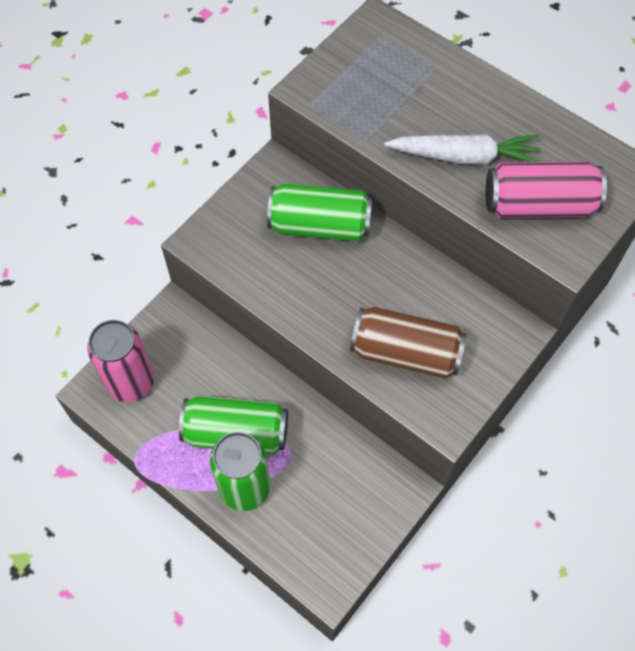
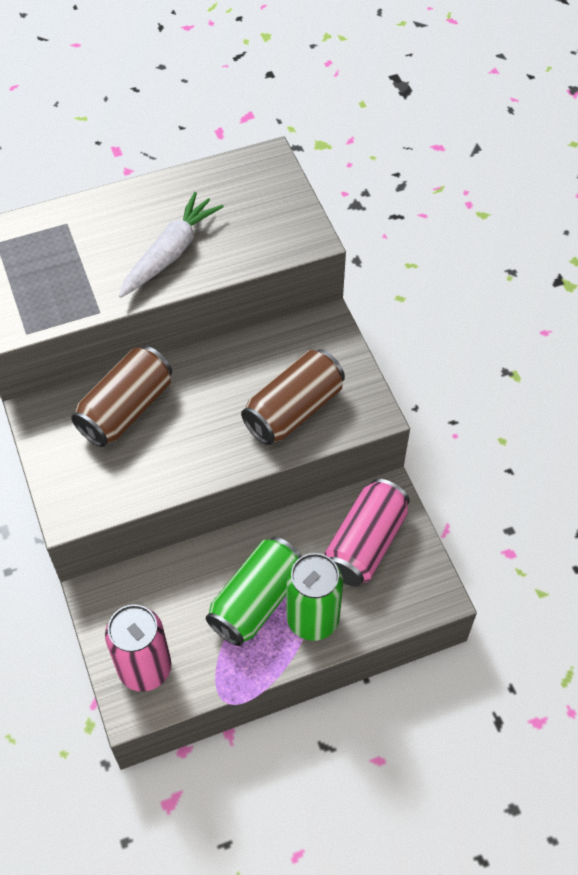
camera: 60 degrees left, 5 degrees down
(320, 225) = (126, 409): green can -> brown can
(538, 205) = (252, 231): pink can -> pink can (365, 543)

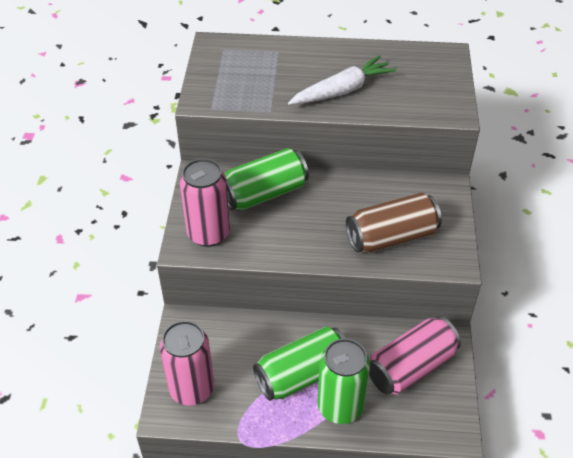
camera: 25 degrees right, 10 degrees down
(87, 485) = (208, 233): none -> pink can
(126, 409) = (264, 193): brown can -> green can

